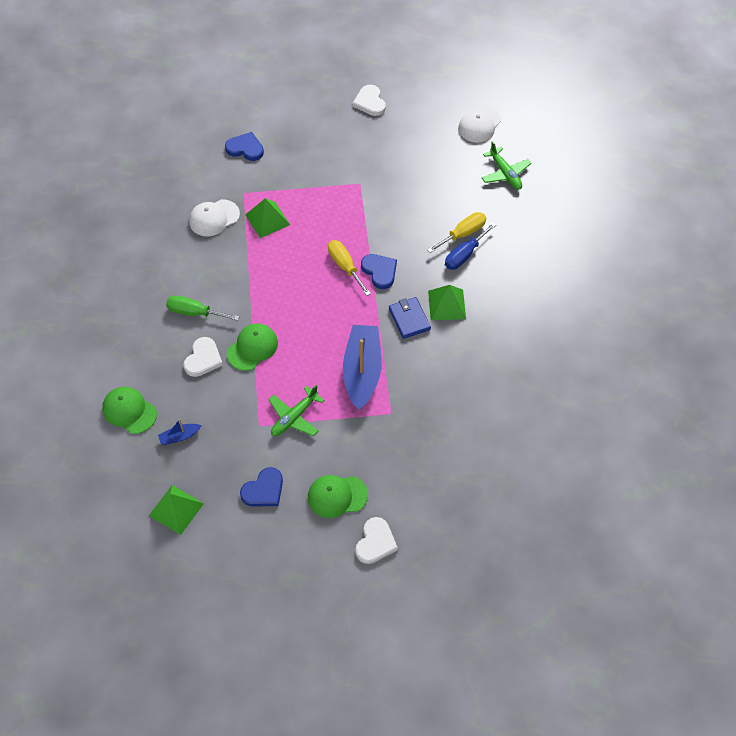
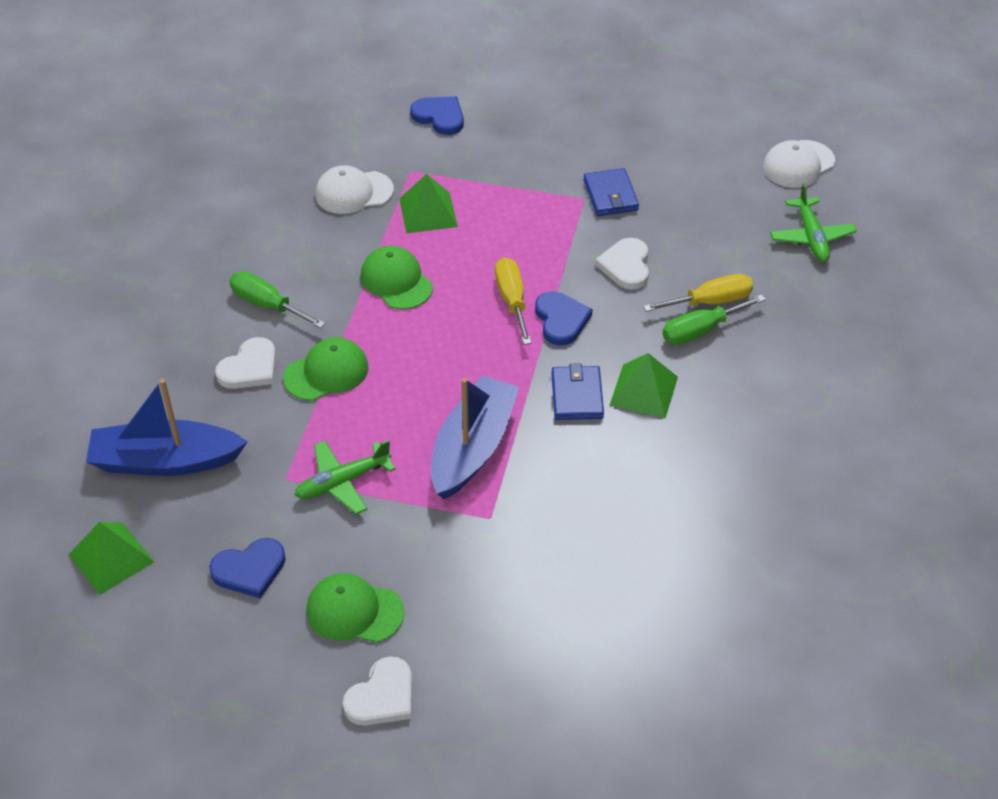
camera: 20 degrees right, 10 degrees down
(129, 411) = (113, 407): green cap -> green cap (396, 281)
(179, 436) = (165, 461): blue boat -> blue boat, size x2.29
(370, 102) = (645, 99): white heart -> white heart (626, 266)
(375, 177) = (610, 195): none -> blue wallet
(464, 255) = (701, 330): blue screwdriver -> green screwdriver

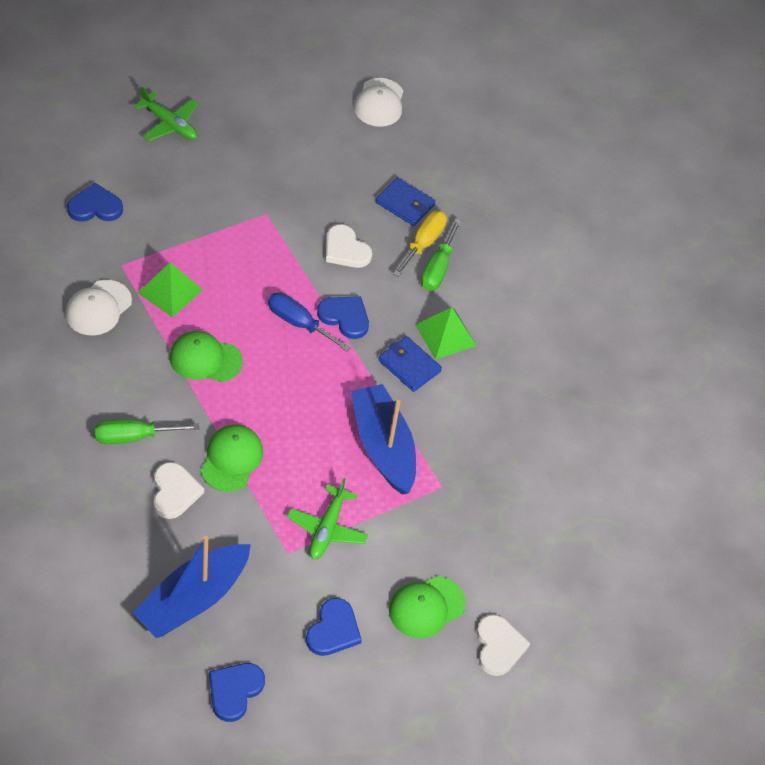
camera: 50 degrees left, 5 degrees up
(111, 558) = (234, 691): green pyramid -> blue heart
(512, 300) = (298, 323): yellow screwdriver -> blue screwdriver
(610, 195) = (282, 200): blue wallet -> blue wallet (405, 204)
(811, 237) = (439, 156): green plane -> green plane (169, 124)

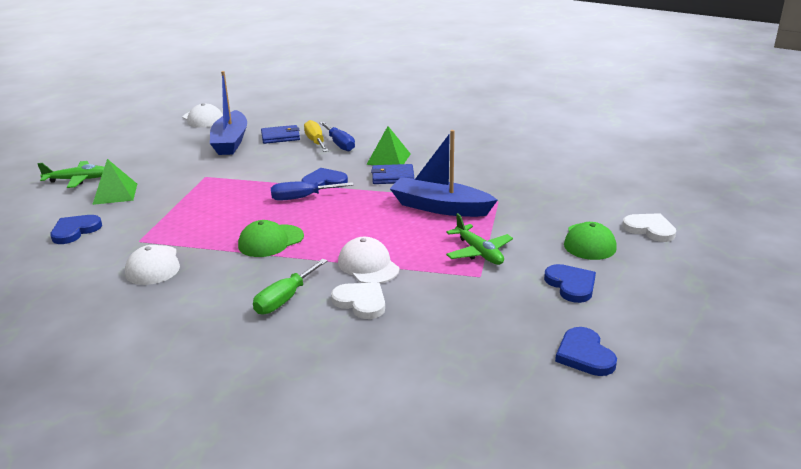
camera: 40 degrees left, 25 degrees down
(170, 291) = (194, 231): green pyramid -> green pyramid (115, 194)
(193, 599) = (471, 337): blue boat -> blue boat (230, 142)
(231, 459) = (368, 265): green cap -> white cap
(345, 250) = (277, 163): white heart -> none
(438, 268) = (339, 144): green screwdriver -> blue screwdriver

